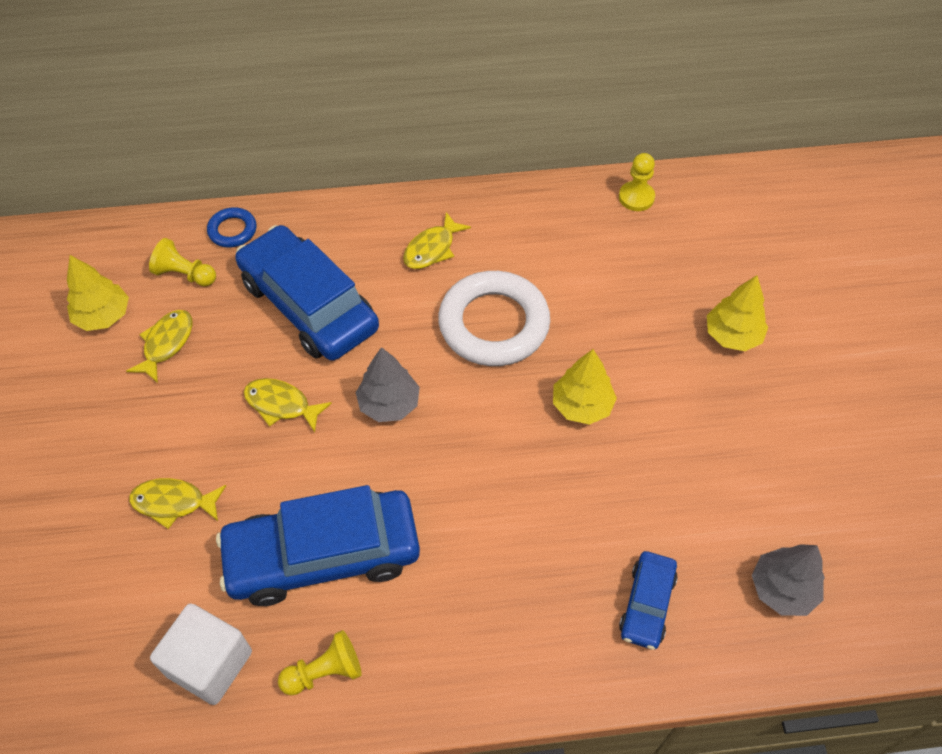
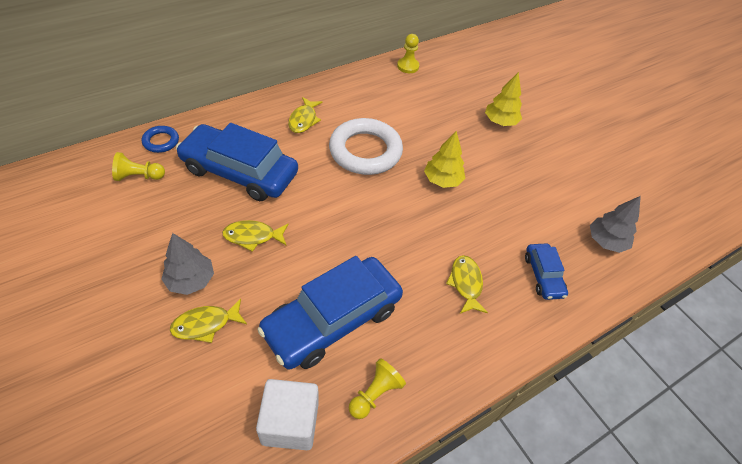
camera: 30 degrees left, 5 degrees down
(103, 316) = (87, 219): yellow tree -> none
(166, 344) = (147, 223): yellow fish -> yellow fish (466, 283)
(389, 404) = (325, 214): grey tree -> grey tree (190, 280)

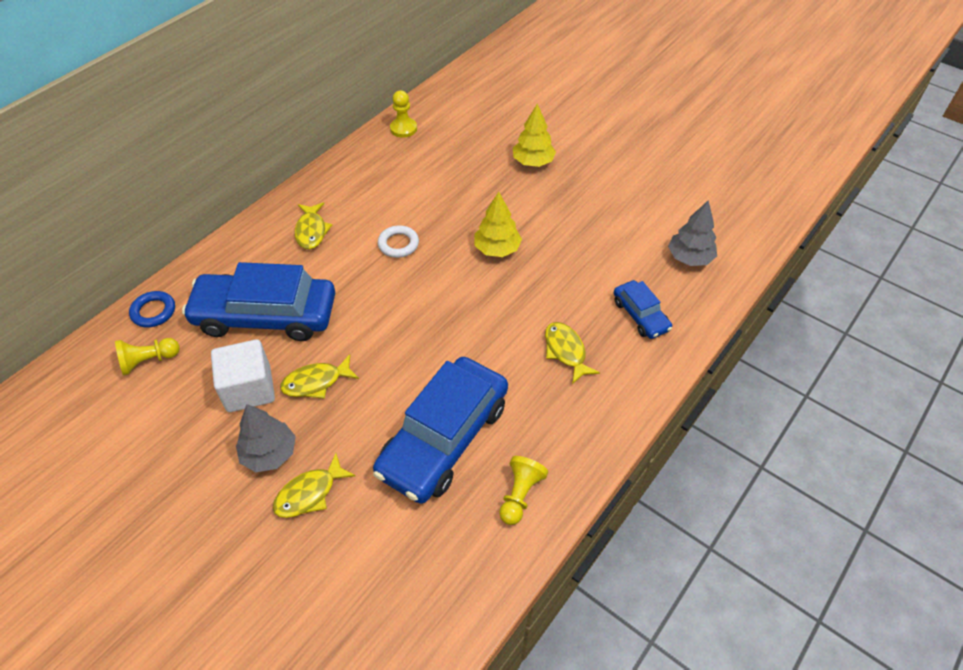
camera: 15 degrees left, 0 degrees up
(290, 423) = (446, 555): white cube -> white cube (249, 389)
(365, 151) = (398, 244): white ring -> white ring, size x0.47

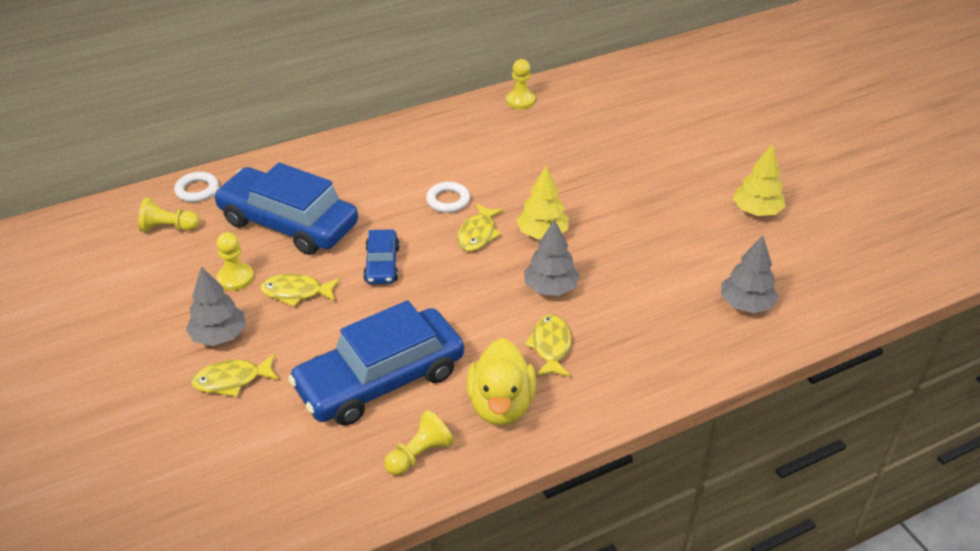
camera: 25 degrees right, 10 degrees down
(153, 312) = (197, 190): blue ring -> white ring
(249, 389) = (235, 278): white cube -> yellow pawn
(311, 231) = (374, 165): yellow fish -> yellow fish (478, 234)
(533, 162) = (633, 166): yellow tree -> yellow tree (756, 211)
(534, 297) = (550, 288): none -> grey tree
(558, 421) = (500, 405): none -> yellow duck
(640, 315) = (652, 340): blue car -> blue car (382, 264)

